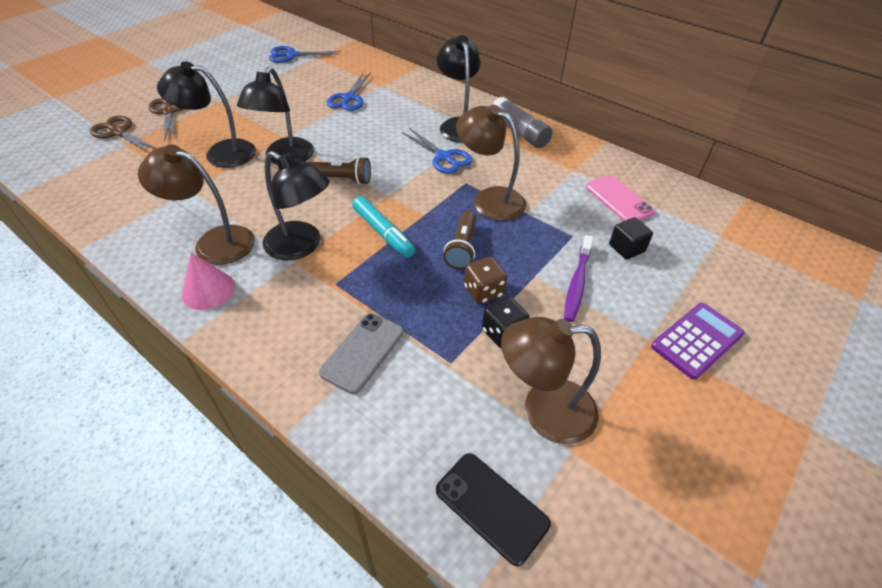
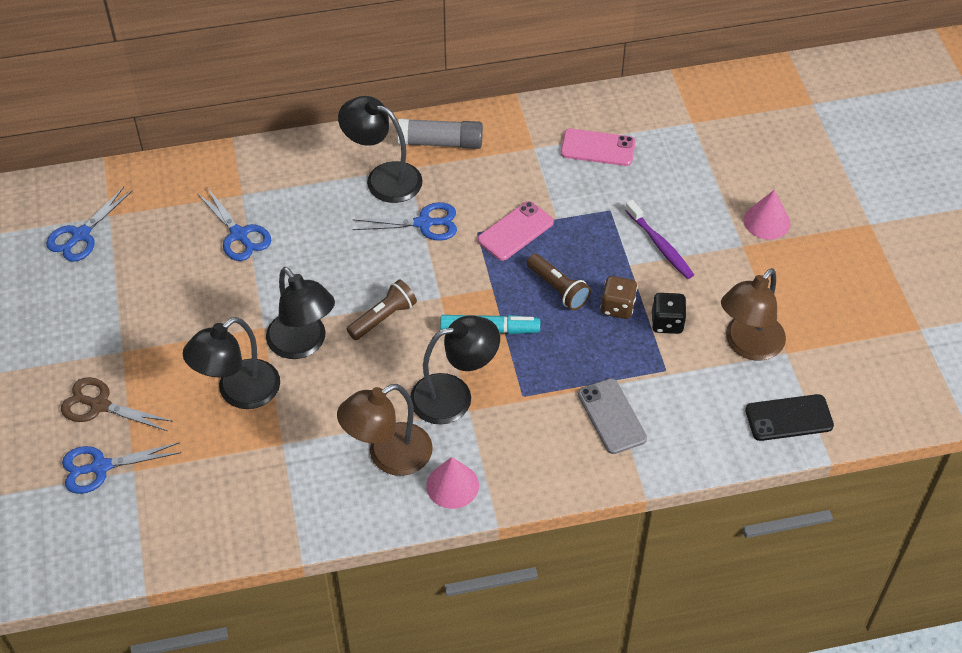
camera: 50 degrees left, 5 degrees up
(119, 132) = (101, 467): brown scissors -> blue scissors
(489, 199) = (515, 231): brown lamp -> pink phone
(626, 248) = (653, 188): black cube -> none
(697, 340) = (766, 221): purple calculator -> pink cone

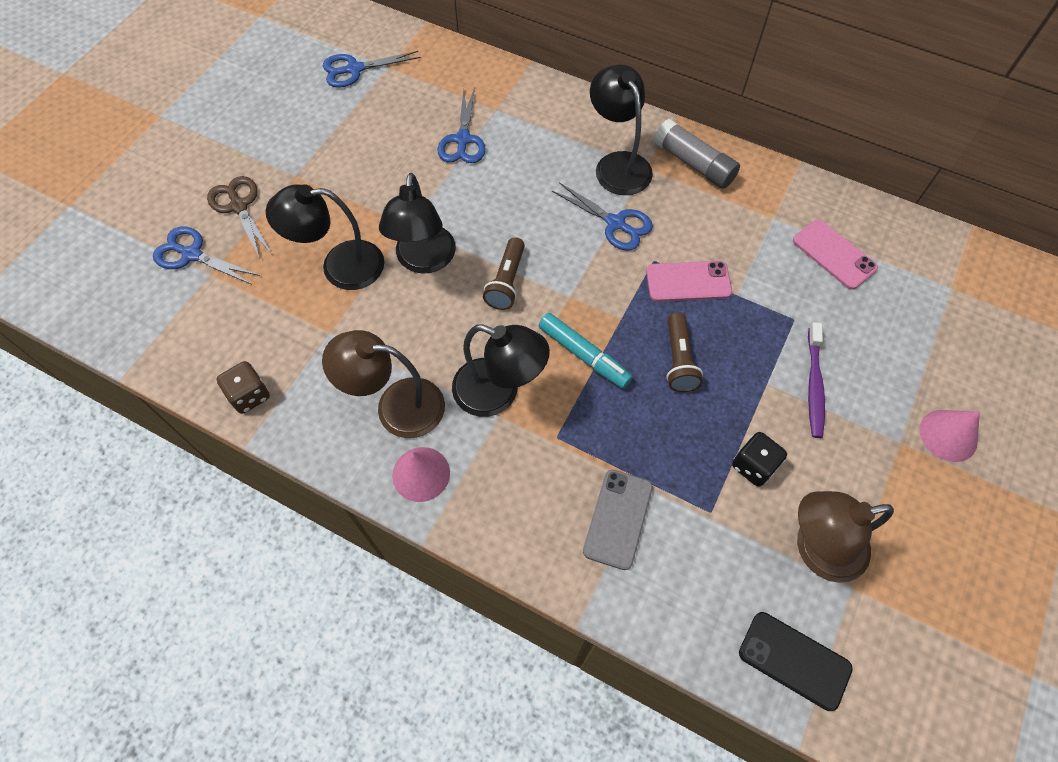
camera: 40 degrees right, 10 degrees up
(383, 317) = (506, 282): brown flashlight -> brown flashlight turned 105 degrees clockwise
(617, 307) = (719, 416): brown dice -> brown dice (249, 395)

